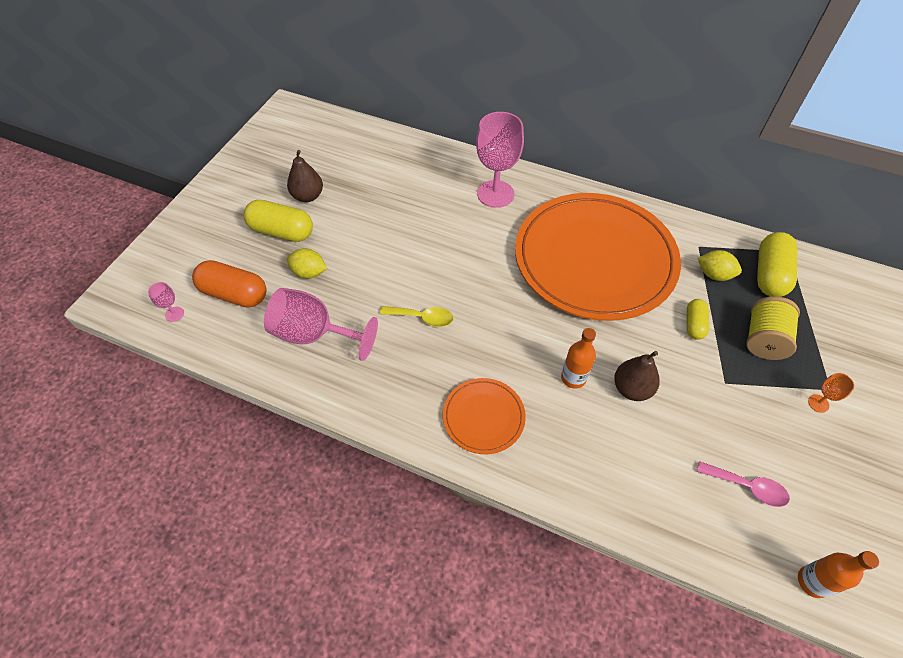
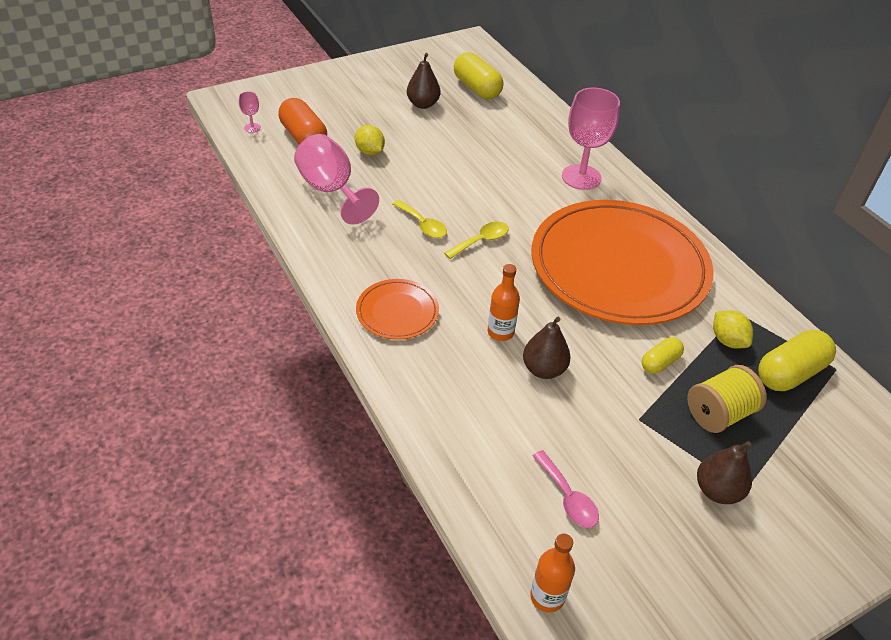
camera: 35 degrees right, 10 degrees down
(282, 231) = (378, 117): yellow capsule -> yellow capsule (477, 88)
(480, 302) = (481, 241): none -> yellow spoon
(818, 403) = (717, 490): orange goblet -> brown pear

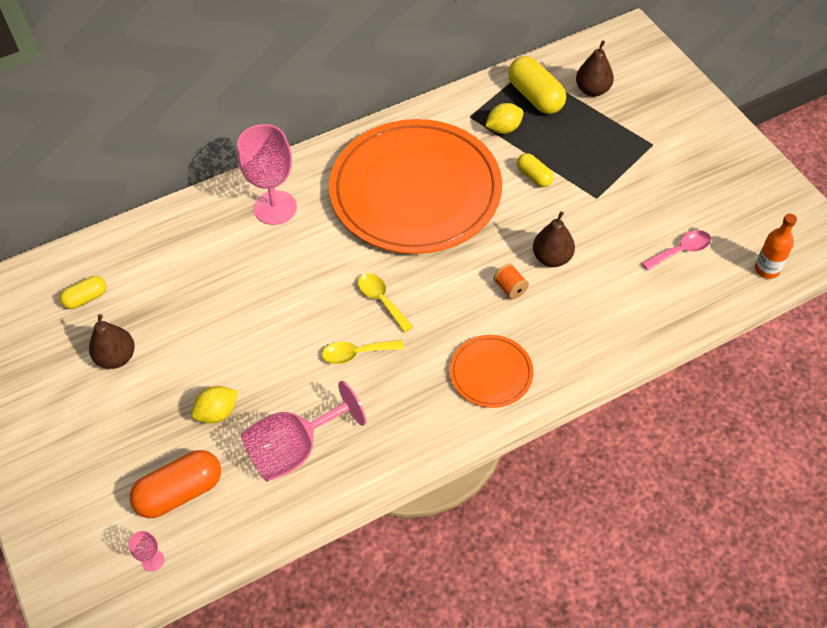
camera: 85 degrees left, 10 degrees up
(422, 225) = (356, 353): yellow spoon -> yellow spoon turned 150 degrees counterclockwise
(477, 88) = (86, 298): yellow capsule -> yellow capsule, size x0.57
(500, 332) = (510, 288): orange bottle -> orange spool
(717, 490) = (657, 160): brown pear -> brown pear (592, 90)
(719, 413) = (583, 147): yellow spool -> none

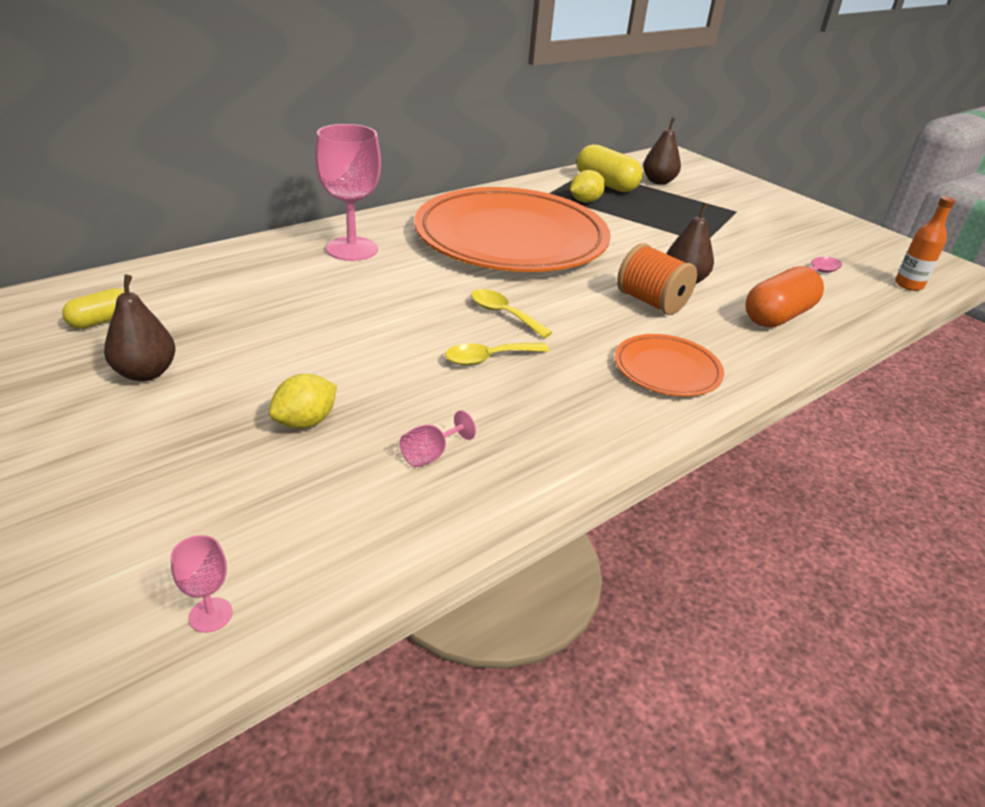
camera: 15 degrees left, 20 degrees down
(180, 492) = (255, 516): orange capsule -> orange capsule (778, 316)
(294, 449) = (430, 455): pink goblet -> pink goblet, size x0.42
(510, 288) = (651, 302): orange spool -> orange spool, size x1.81
(534, 176) = (632, 229): yellow capsule -> none

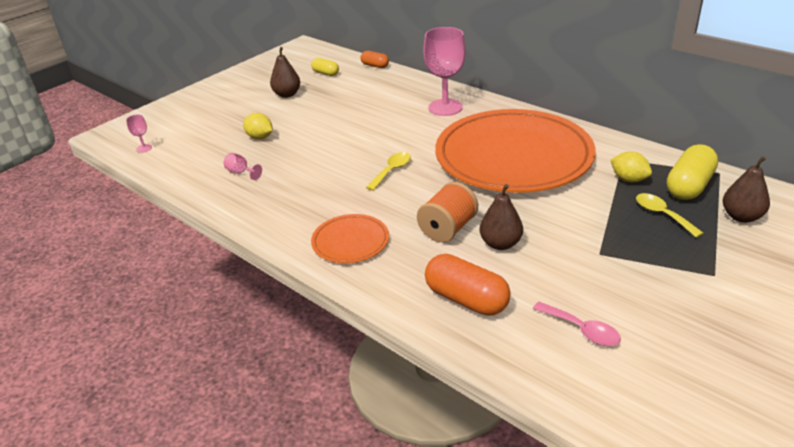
camera: 85 degrees right, 0 degrees up
(137, 272) = (375, 66): none -> orange capsule
(489, 358) = (335, 174): yellow spoon -> yellow spoon (662, 215)
(908, 285) = (616, 413): orange bottle -> none

